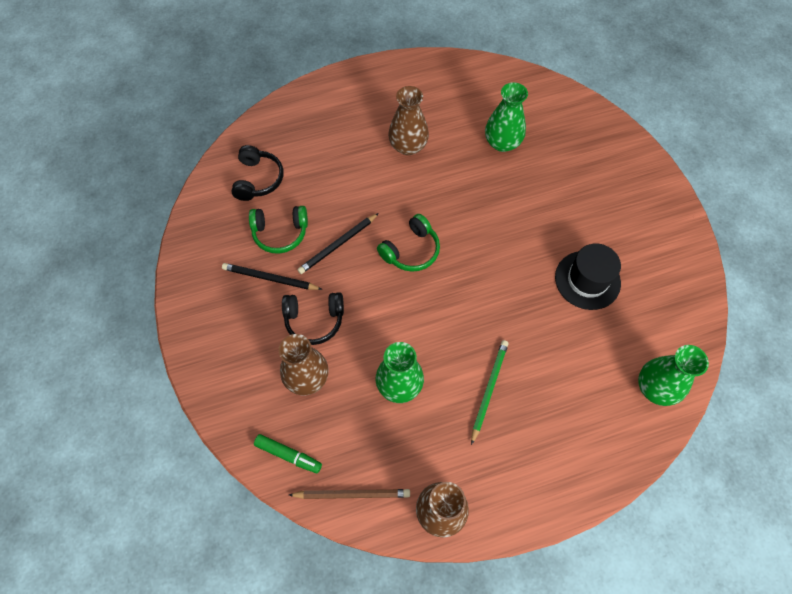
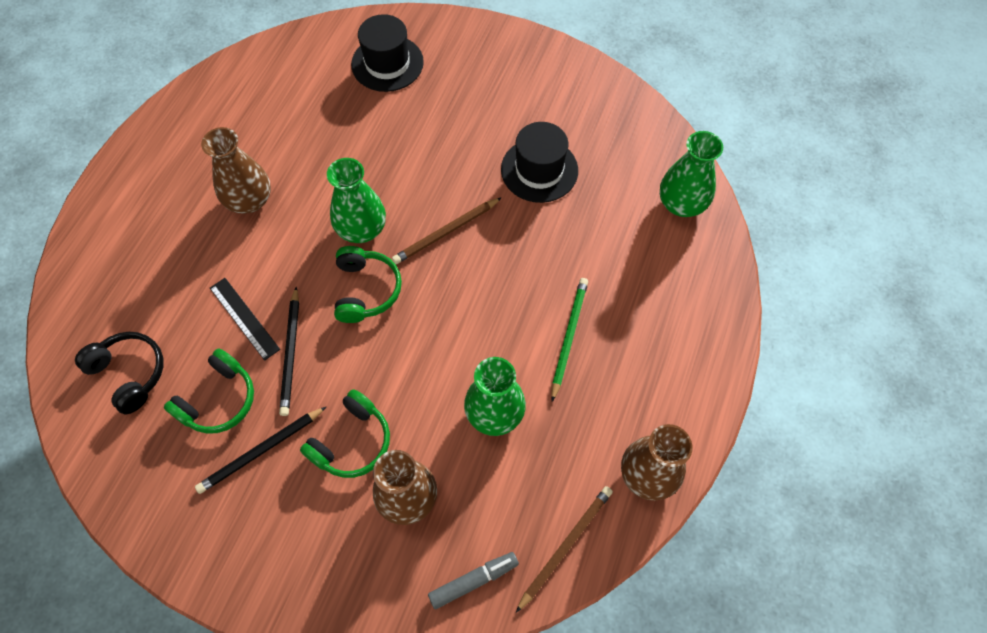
camera: 50 degrees left, 0 degrees up
(288, 455) = (473, 580): green marker -> grey marker
(314, 320) = (352, 442): black headphones -> green headphones
(337, 204) = (244, 318): none -> black ruler
(489, 262) = (446, 232): none -> brown pencil
(489, 389) = (568, 337): green pencil -> green pencil turned 45 degrees clockwise
(502, 143) = (335, 119): green vase -> green vase (362, 229)
(569, 137) = (387, 63): none -> black hat

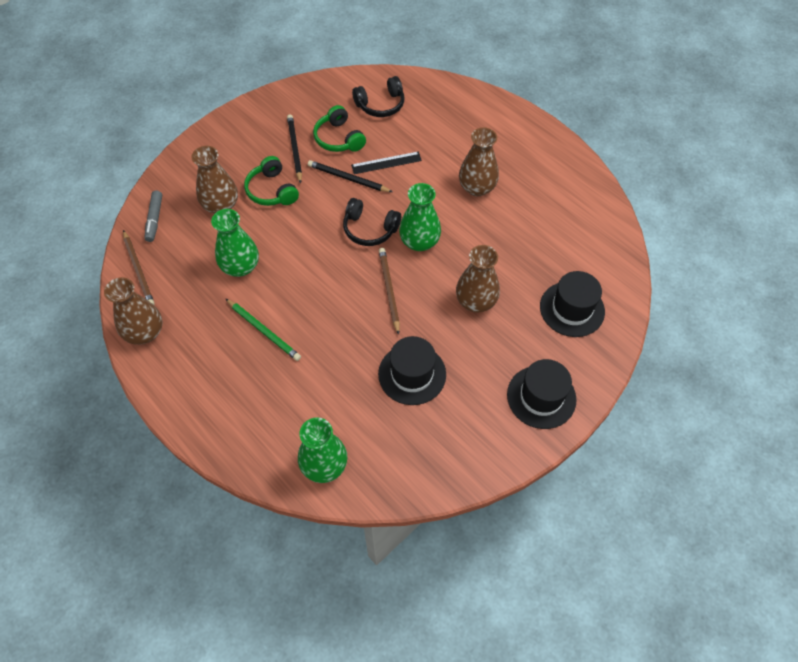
camera: 115 degrees right, 5 degrees down
(366, 290) = (369, 229): green headphones -> black headphones
(419, 146) = (476, 301): none -> brown vase
(503, 59) = (541, 397): none -> black hat

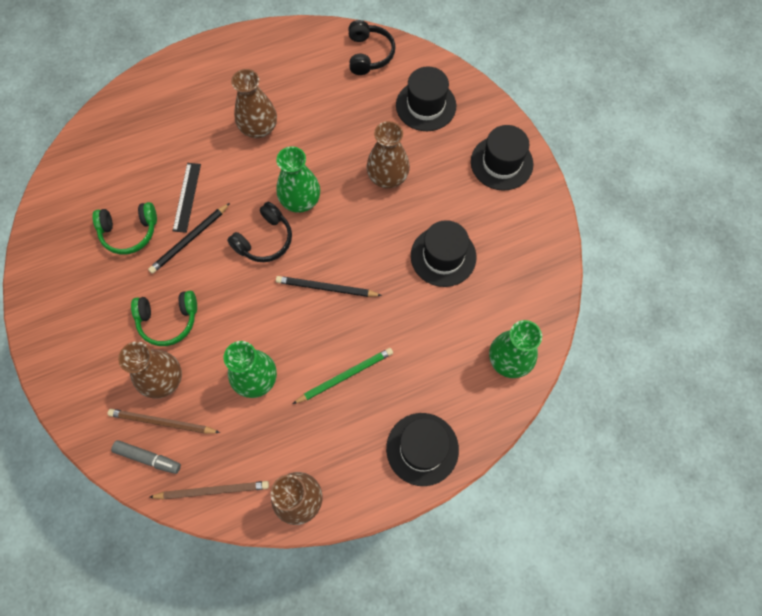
camera: 70 degrees left, 10 degrees up
(213, 414) = (422, 449): none -> black hat
(294, 149) = (121, 281): black pencil -> black pencil (326, 288)
(381, 105) = (104, 176): black headphones -> black headphones (369, 54)
(389, 290) = (345, 246): brown pencil -> brown pencil (162, 422)

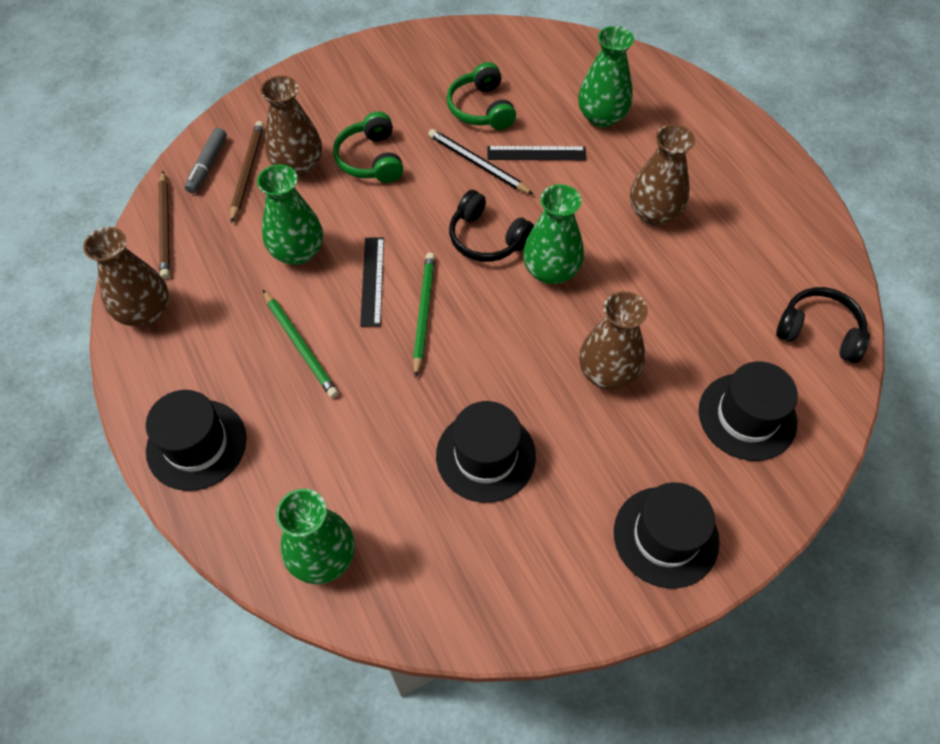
camera: 85 degrees right, 10 degrees down
(158, 147) = (601, 117): none -> green vase
(292, 323) = (372, 281): none -> black ruler
(326, 288) = (423, 313): black pencil -> green pencil
(369, 54) = (819, 331): black headphones -> black headphones turned 150 degrees counterclockwise

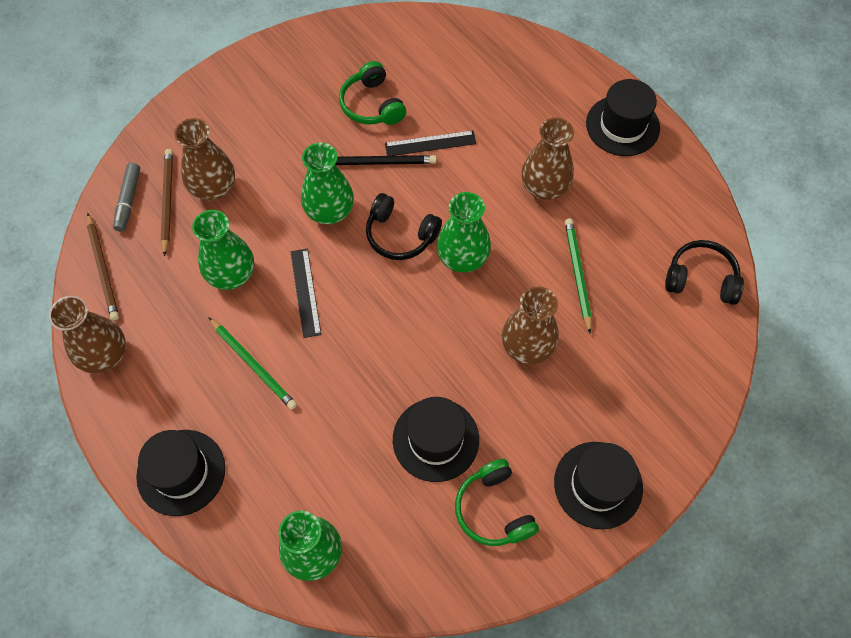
camera: 10 degrees left, 5 degrees up
(371, 159) = (280, 172): green headphones -> green headphones (493, 509)
(423, 313) = (357, 316): green pencil -> green pencil (577, 274)
(477, 164) = (379, 162): black pencil -> black pencil turned 150 degrees clockwise
(601, 117) = (483, 97): green vase -> green vase (329, 211)
(747, 416) = (650, 367): black hat -> black hat (622, 125)

